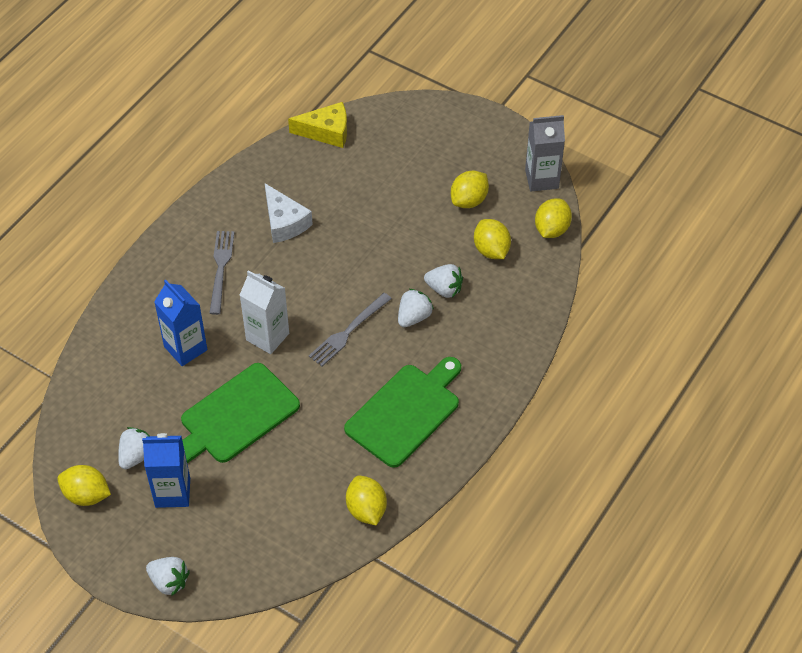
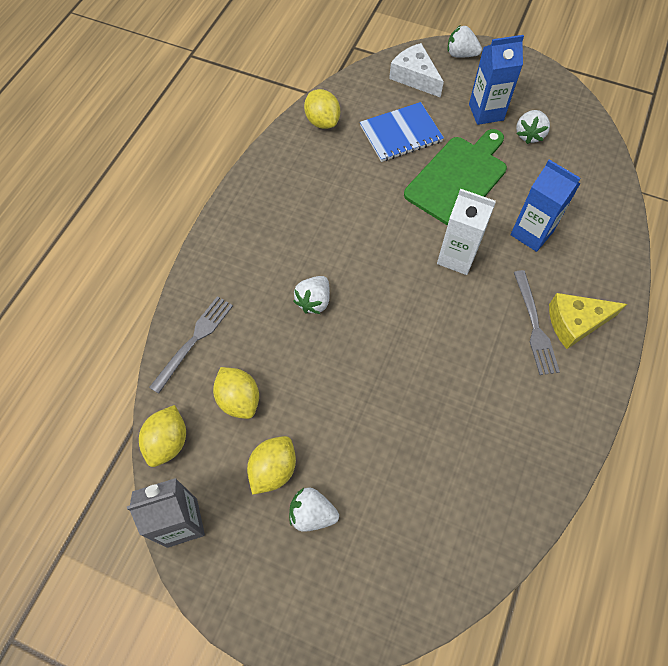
camera: 170 degrees right, 10 degrees up
(86, 495) = (554, 101): yellow lemon -> none
(280, 479) = (401, 134): none -> blue notebook
(284, 222) = (487, 398): white cheese -> white cheese (414, 77)
(326, 132) = (482, 557): yellow cheese -> yellow cheese (575, 323)
(348, 331) = (378, 275): grey fork -> grey fork (194, 340)
(405, 412) = (304, 204): green cutting board -> none
(444, 289) = (286, 339): white strawberry -> white strawberry (312, 514)

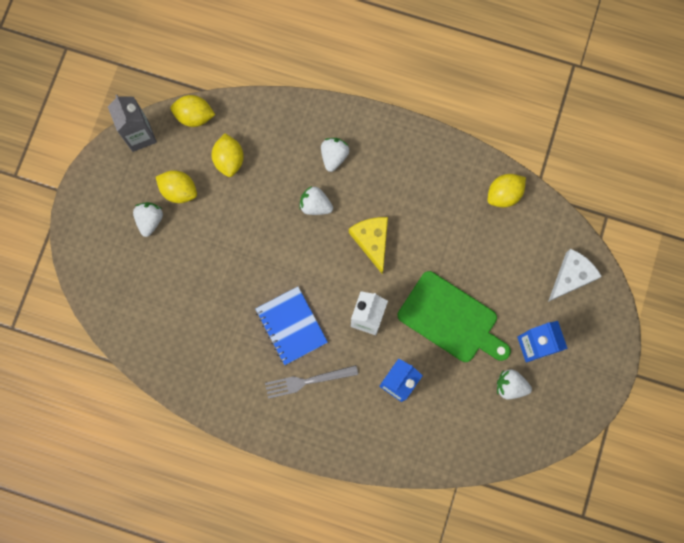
camera: 85 degrees right, 15 degrees up
(194, 340) = (274, 120): grey fork -> none
(239, 399) = (229, 160): yellow lemon -> yellow lemon turned 60 degrees counterclockwise
(401, 134) = (497, 266): blue notebook -> blue notebook (291, 326)
(461, 54) = (608, 321): white strawberry -> white strawberry (334, 156)
(575, 323) = (313, 415): yellow cheese -> yellow cheese (372, 241)

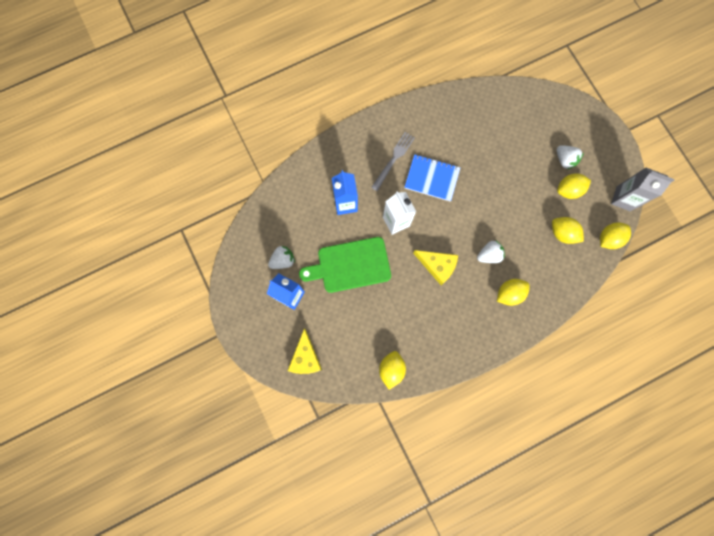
camera: 135 degrees right, 0 degrees up
(334, 156) = (509, 293): white strawberry -> yellow lemon
(571, 276) = (305, 357): white cheese -> yellow cheese

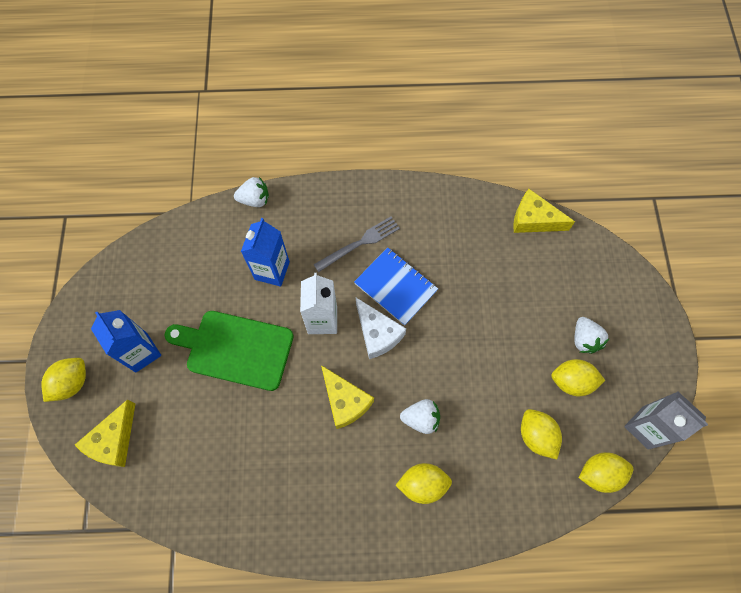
camera: 25 degrees right, 10 degrees down
(283, 260) = (158, 305): white strawberry -> white strawberry (255, 199)
(391, 369) = (212, 511): yellow lemon -> yellow lemon (72, 383)
(435, 214) = (377, 333): none -> white cheese
(498, 93) = (534, 220): none -> yellow cheese

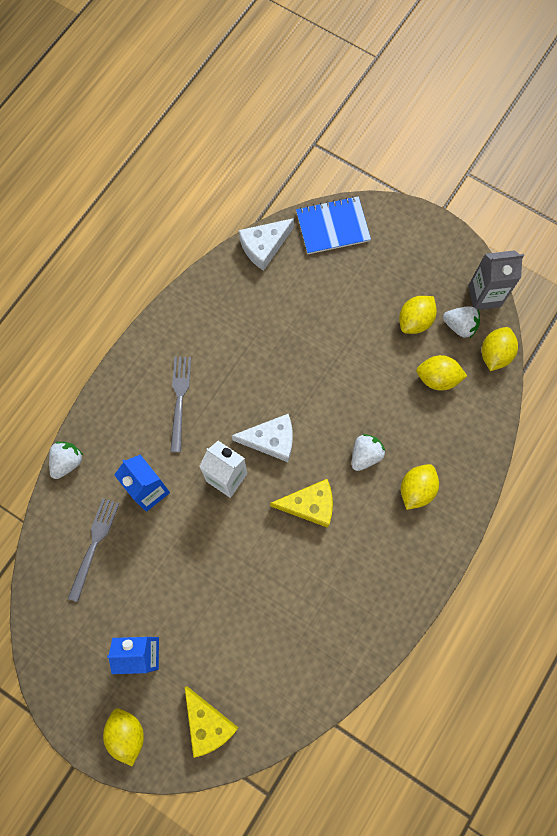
camera: 55 degrees left, 5 degrees up
(204, 261) = (94, 545): none -> grey fork
(235, 349) = (199, 568): green cutting board -> none
(395, 287) = (241, 397): blue notebook -> blue notebook (332, 227)
(534, 220) = (264, 247): yellow cheese -> white cheese
(584, 339) = (390, 286): white strawberry -> white strawberry (460, 326)

